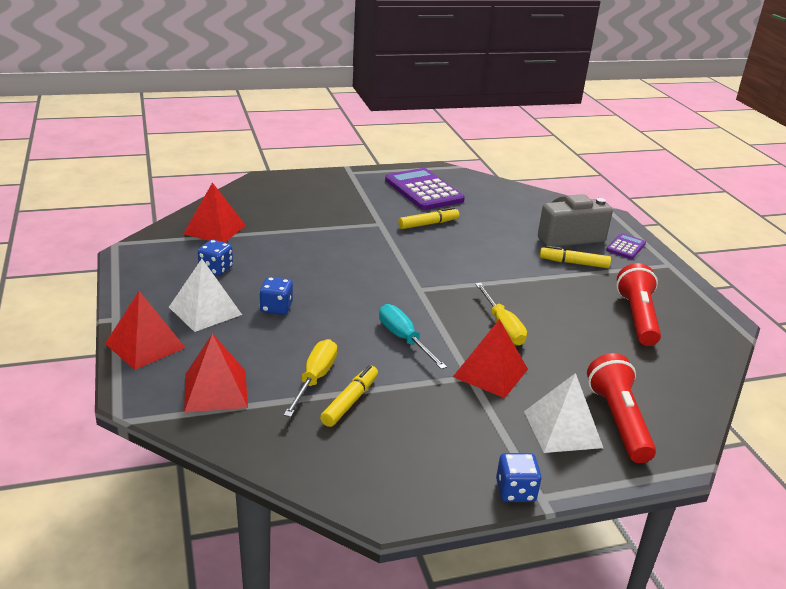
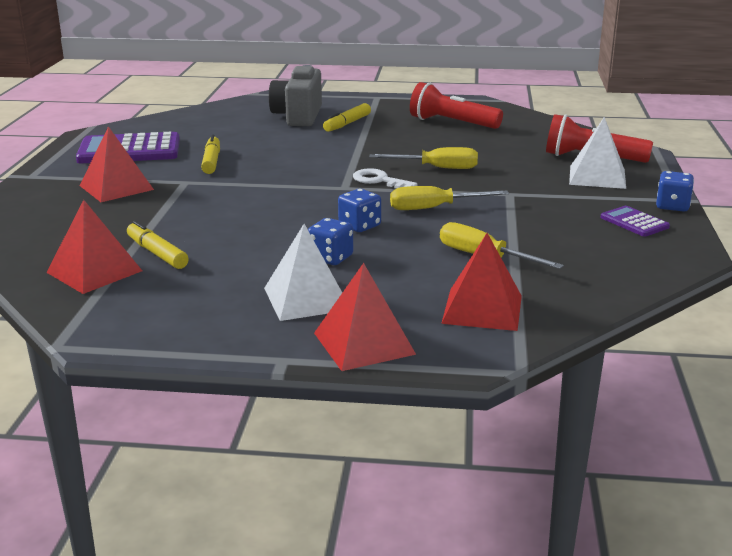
camera: 65 degrees left, 5 degrees down
(216, 269) = (207, 282): blue dice -> blue dice (359, 226)
(350, 401) = (529, 246): yellow marker -> yellow marker (157, 253)
(404, 339) = (434, 208): turquoise screwdriver -> yellow screwdriver
(447, 302) = (379, 180): none -> white key
(490, 373) = (508, 185): red pyramid -> red pyramid (116, 187)
(625, 247) = (335, 102): purple calculator -> purple calculator (634, 222)

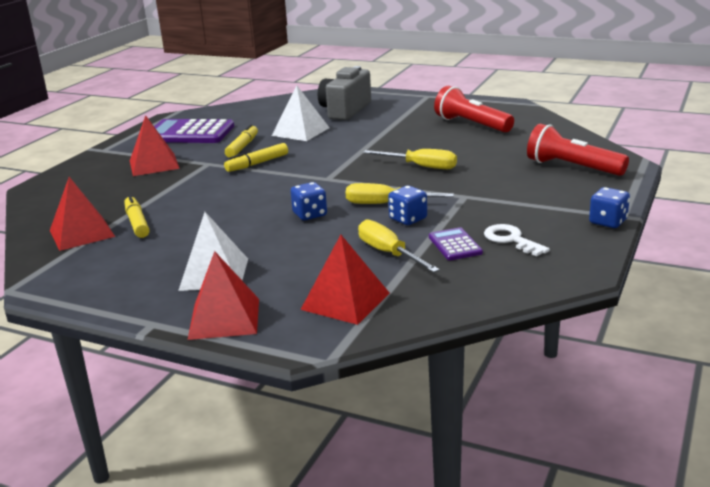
camera: 20 degrees right, 0 degrees up
(330, 258) = (262, 241): blue dice -> blue dice (408, 219)
(347, 124) = (380, 120): yellow marker -> yellow marker (257, 163)
(379, 180) = (361, 174): white key -> white key (511, 240)
(597, 177) = (560, 186): white pyramid -> white pyramid (300, 131)
(634, 222) = (555, 234): purple calculator -> purple calculator (455, 245)

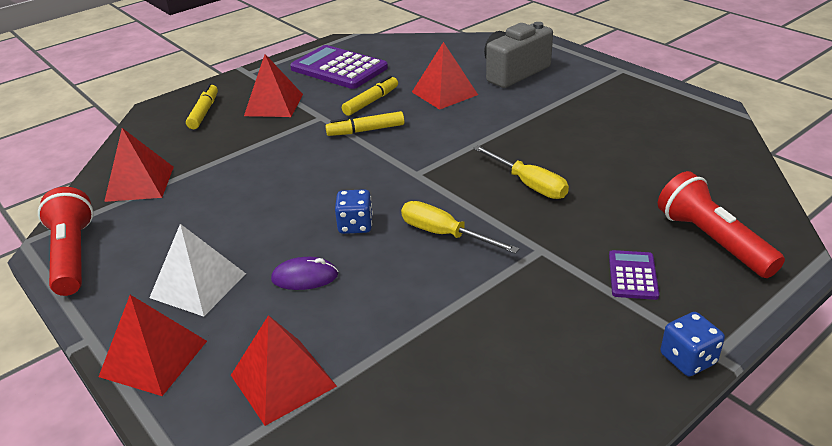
camera: 25 degrees right, 10 degrees up
(137, 223) = (194, 184): yellow marker -> yellow marker (204, 112)
(300, 131) = (444, 93): white pyramid -> red pyramid
(300, 249) = (305, 277): none -> purple mouse
(389, 253) = (386, 318): yellow screwdriver -> none
(408, 219) = (449, 268): blue dice -> none
(455, 245) = (468, 331): purple calculator -> purple calculator (632, 275)
(472, 124) = (639, 130): red flashlight -> red flashlight (73, 255)
(511, 240) = (540, 347): white key -> none

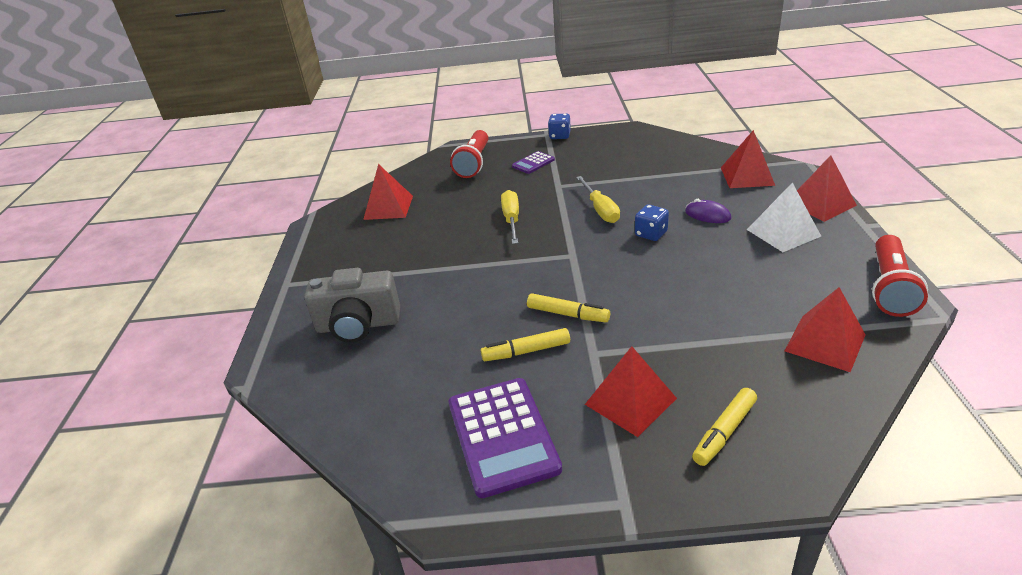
camera: 140 degrees left, 0 degrees up
(444, 93) = (450, 328): red pyramid -> red pyramid (388, 207)

